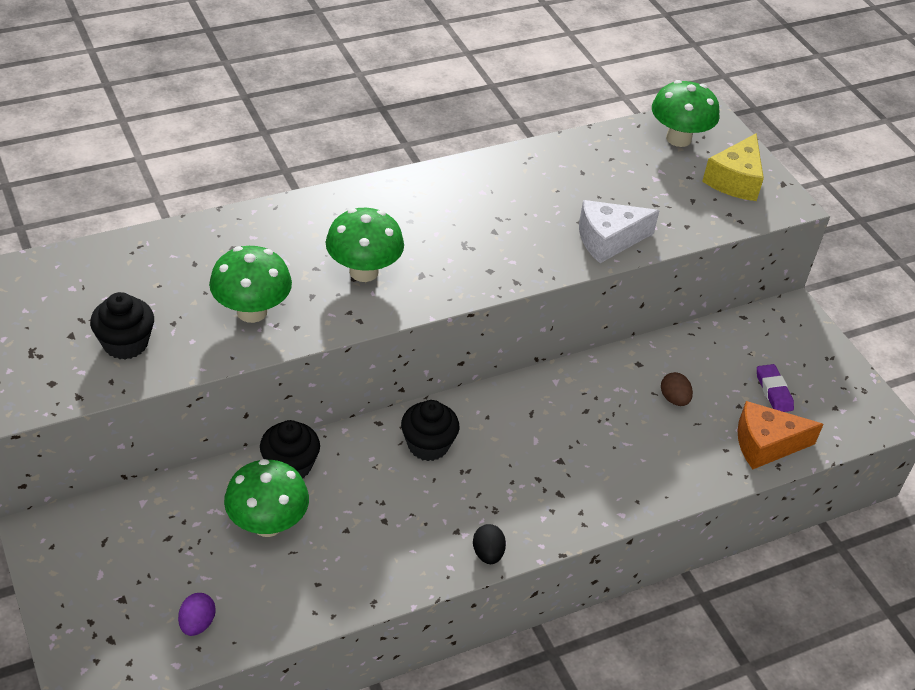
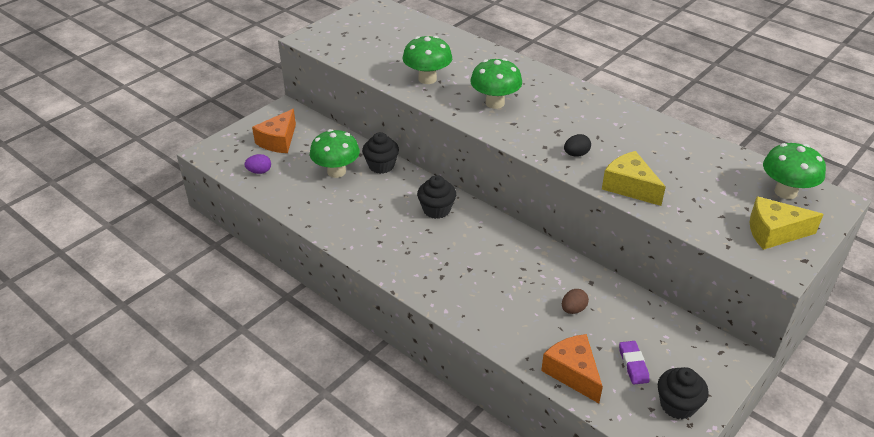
camera: 70 degrees right, 5 degrees down
(125, 343) = (371, 53): black cupcake -> black cupcake (677, 405)
(130, 571) = (278, 141): none -> orange cheese
(487, 553) = (371, 259): black egg -> black egg (576, 154)
(608, 240) = (629, 187): white cheese -> yellow cheese
(773, 391) = (633, 365): purple eraser -> purple eraser turned 60 degrees counterclockwise

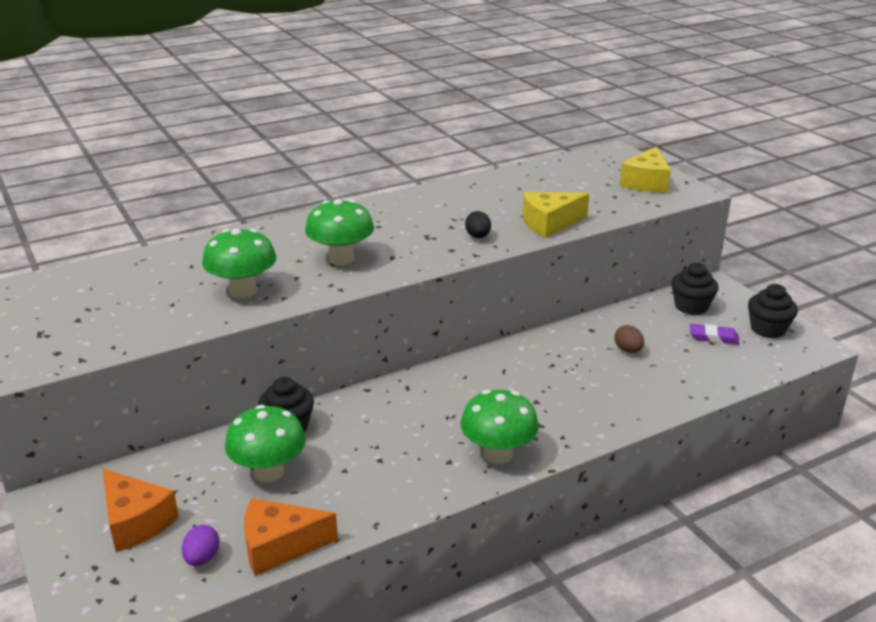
camera: 70 degrees left, 10 degrees down
(436, 210) = (414, 401): black cupcake -> black cupcake (691, 306)
(573, 373) = (718, 374): orange cheese -> orange cheese (280, 546)
(785, 192) = (593, 164): green mushroom -> green mushroom (498, 454)

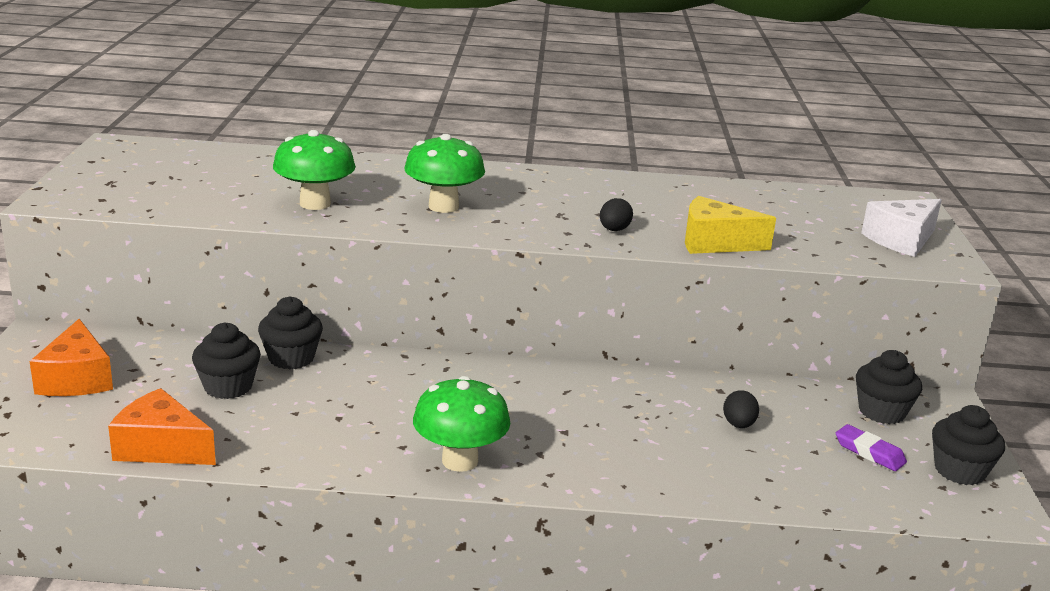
camera: 30 degrees right, 5 degrees down
(202, 558) = (90, 428): purple egg -> none
(269, 472) = (228, 387): green mushroom -> black cupcake
(628, 350) = (738, 425): brown egg -> black egg
(646, 183) = (902, 240): yellow cheese -> white cheese

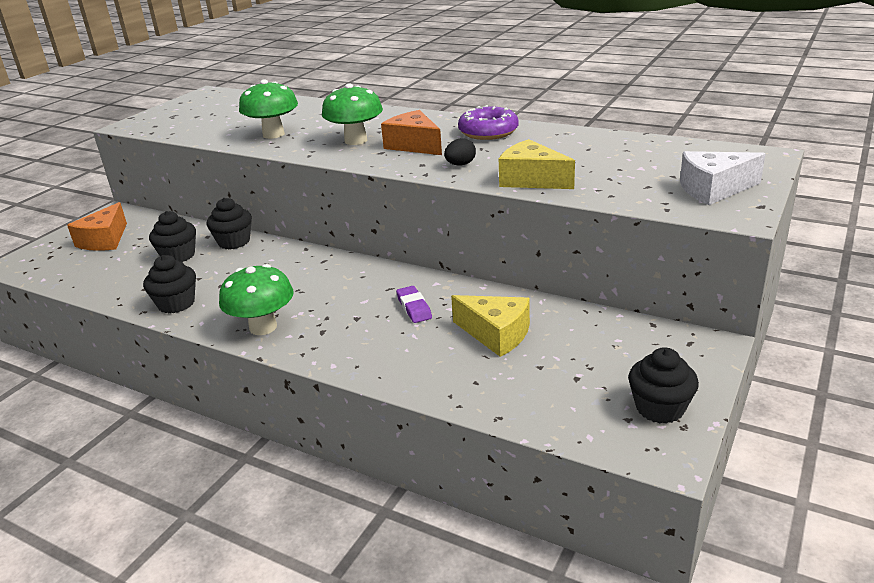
camera: 30 degrees right, 5 degrees up
(161, 448) = (102, 289): orange cheese -> orange cheese (414, 145)
(596, 187) = (488, 132): none -> purple donut
(738, 425) = (496, 334): black egg -> yellow cheese
(869, 452) = (588, 376): purple eraser -> purple eraser (414, 307)
(881, 412) = (636, 343): black cupcake -> black cupcake (176, 303)

